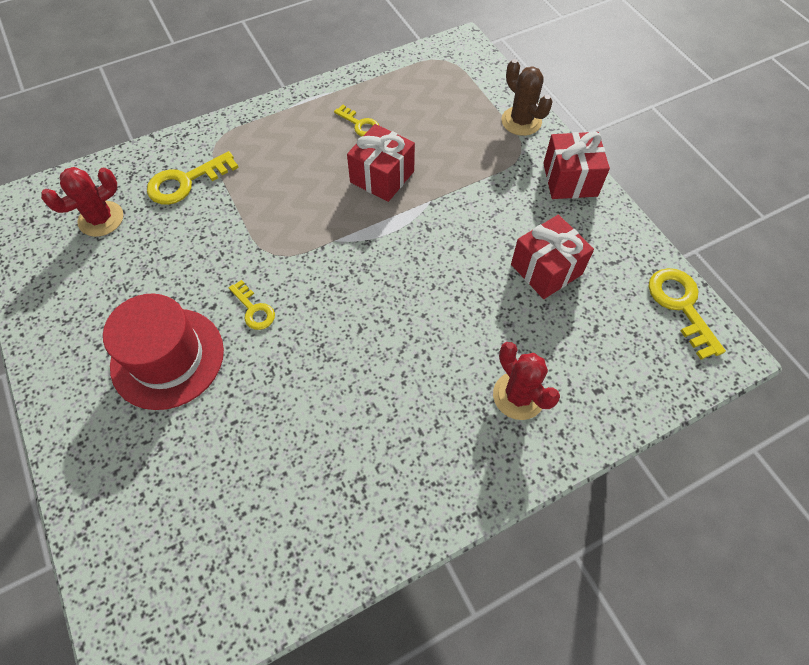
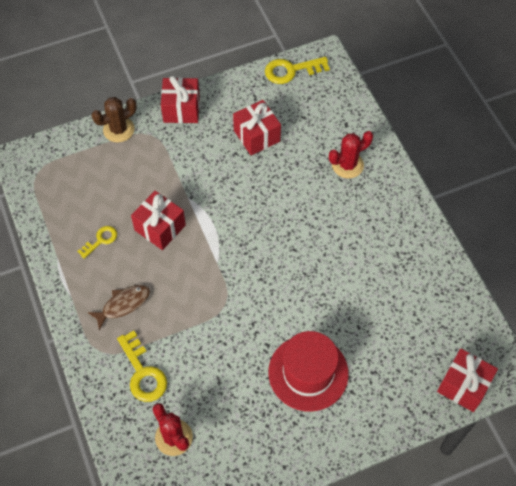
camera: 85 degrees left, 0 degrees up
(121, 589) = (463, 386): none -> red gift
(254, 309) = (273, 317): yellow key -> none
(274, 154) = (123, 305): none -> brown fish

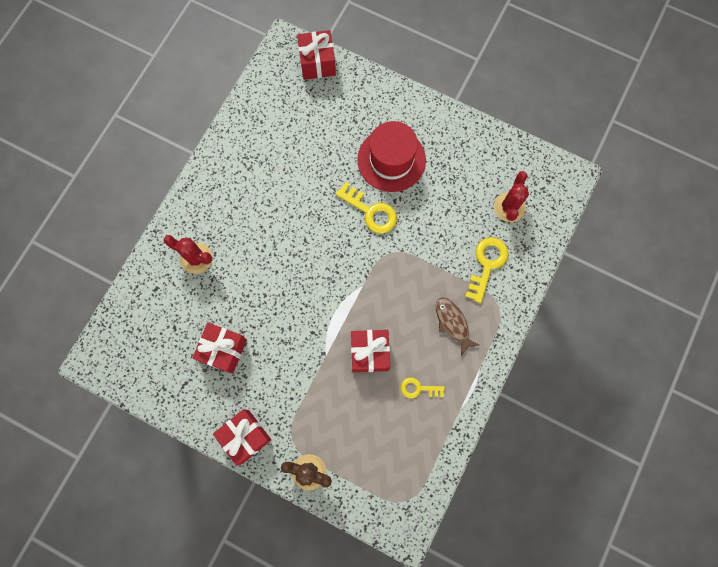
camera: 130 degrees left, 15 degrees up
(123, 305) = (452, 323): brown fish -> brown fish turned 45 degrees clockwise
(291, 70) = (131, 377): yellow key -> yellow key (371, 212)

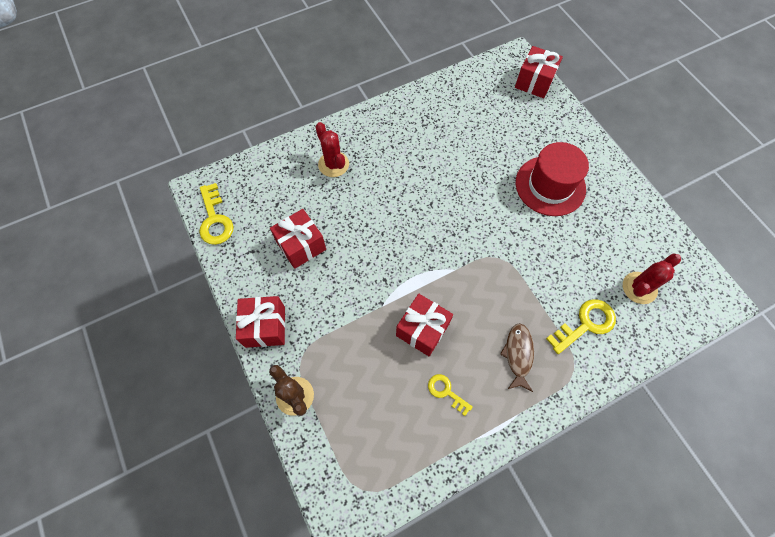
camera: 35 degrees right, 10 degrees down
(371, 212) = (504, 215): yellow key -> yellow key (215, 220)

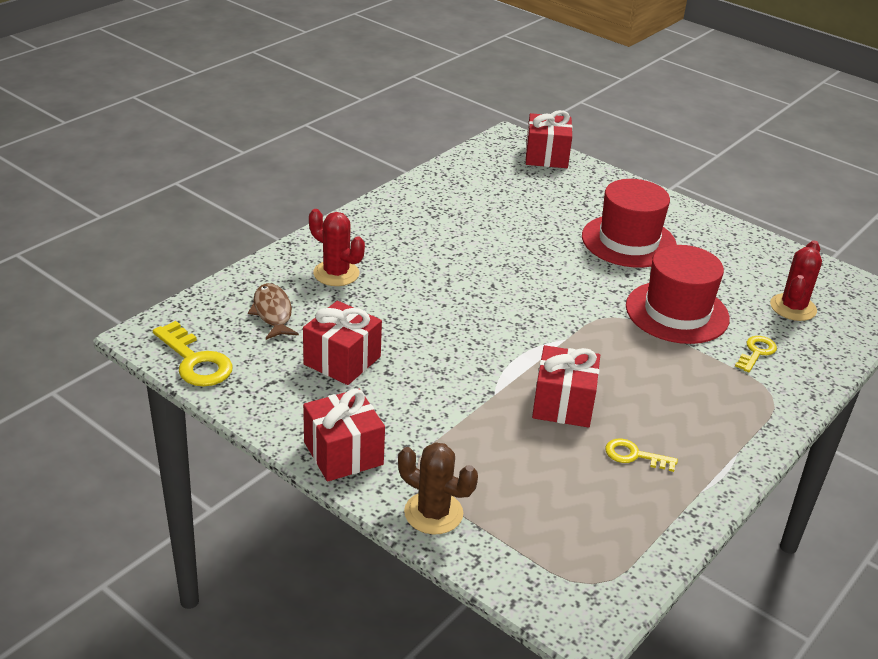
camera: 25 degrees left, 30 degrees down
(518, 354) = (698, 398): brown fish -> brown fish (273, 313)
(548, 267) = (677, 312): none -> red hat
(586, 324) = (756, 352): yellow key -> yellow key, size x0.61

